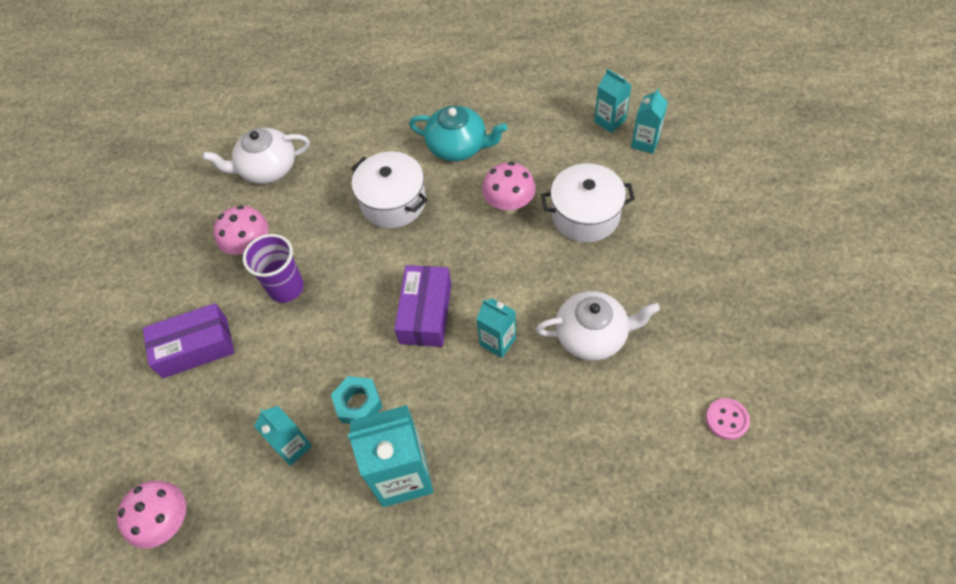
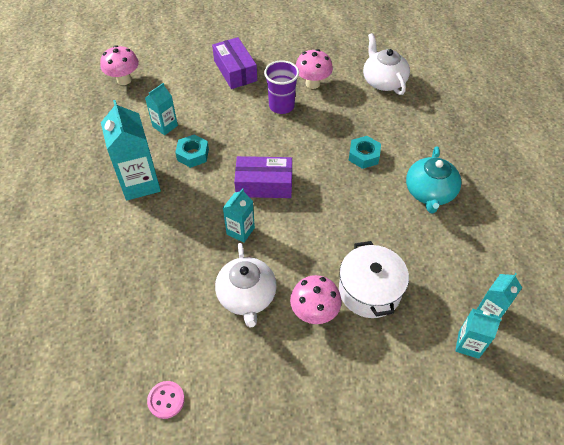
camera: 80 degrees right, 5 degrees down
(393, 202) = (364, 155): white pot -> turquoise nut
(509, 205) = (372, 232): pink mushroom -> pink mushroom (314, 313)

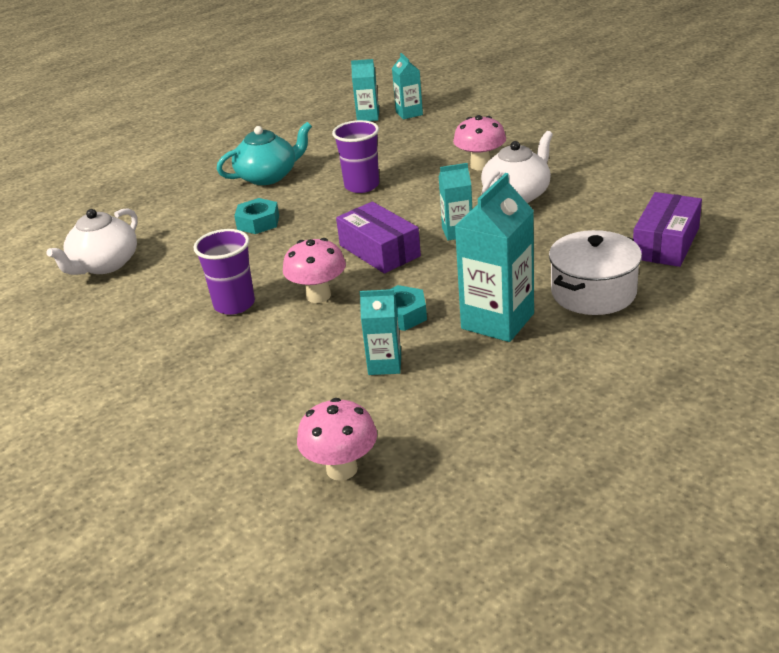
camera: 125 degrees left, 20 degrees down
(166, 400) = (657, 178): pink button -> none
(235, 71) = (198, 378): purple box -> purple box (666, 243)
(312, 83) = (161, 306): pink mushroom -> pink mushroom (318, 296)
(359, 228) = (362, 186): none -> purple cup
(369, 290) = (421, 156): white pot -> white pot (593, 292)

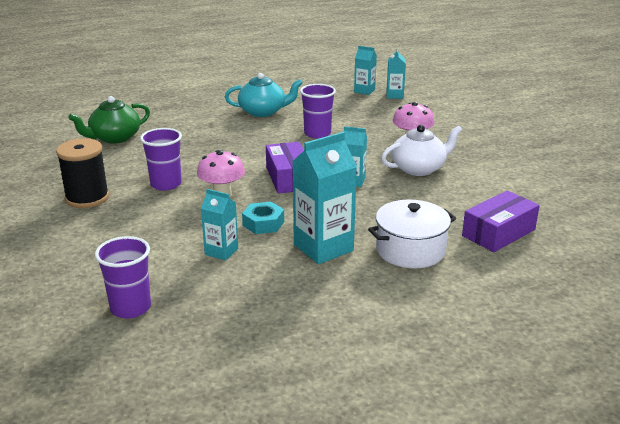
camera: 20 degrees right, 5 degrees down
(104, 265) = (114, 138): white teapot -> green teapot
(147, 354) = (87, 198): none -> black spool
(258, 222) = (229, 138): turquoise nut -> none
(342, 469) = (130, 308): pink mushroom -> purple cup

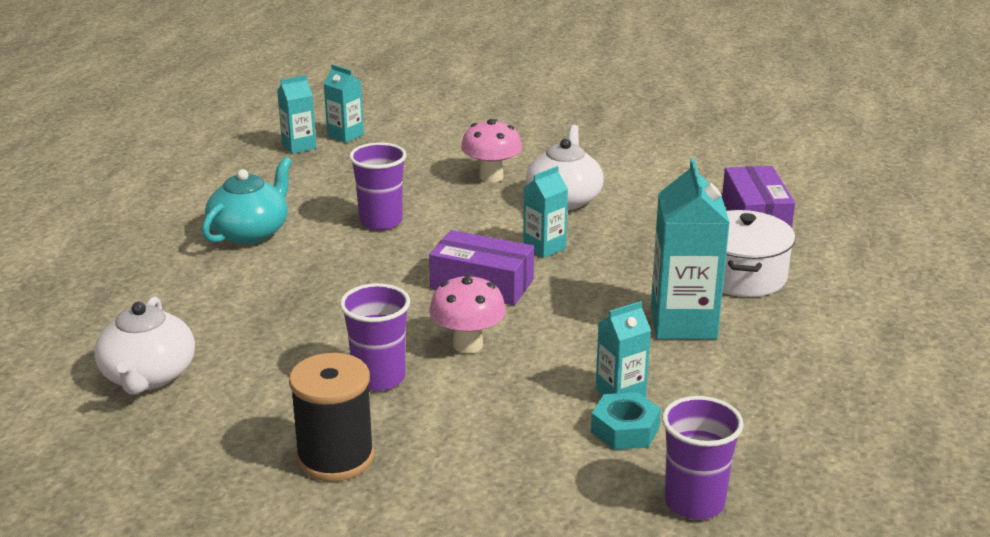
camera: 55 degrees left, 0 degrees up
(114, 138) = (148, 376): green teapot -> white teapot
(263, 223) = (581, 341): turquoise nut -> turquoise nut (625, 430)

